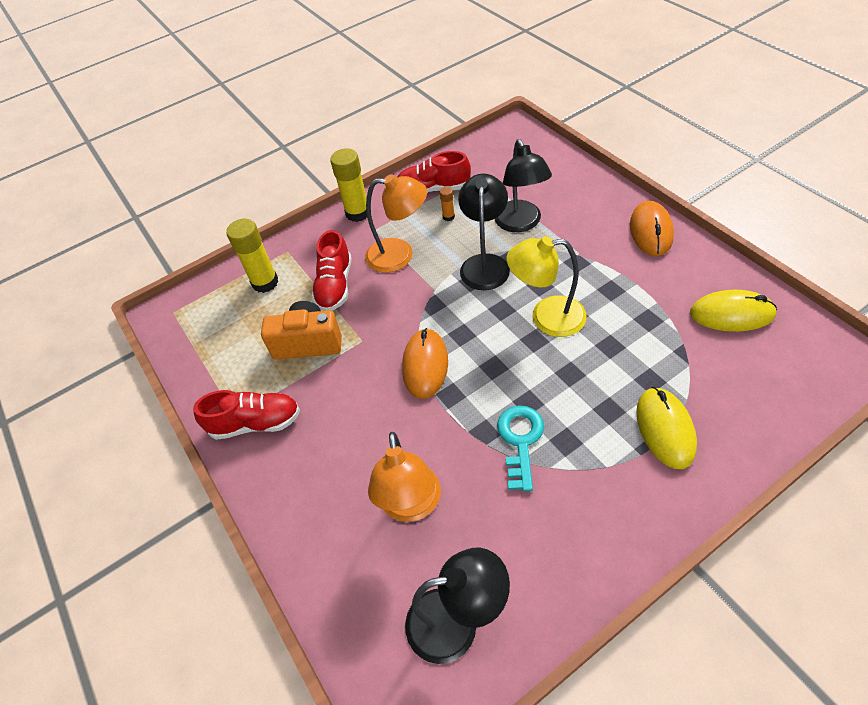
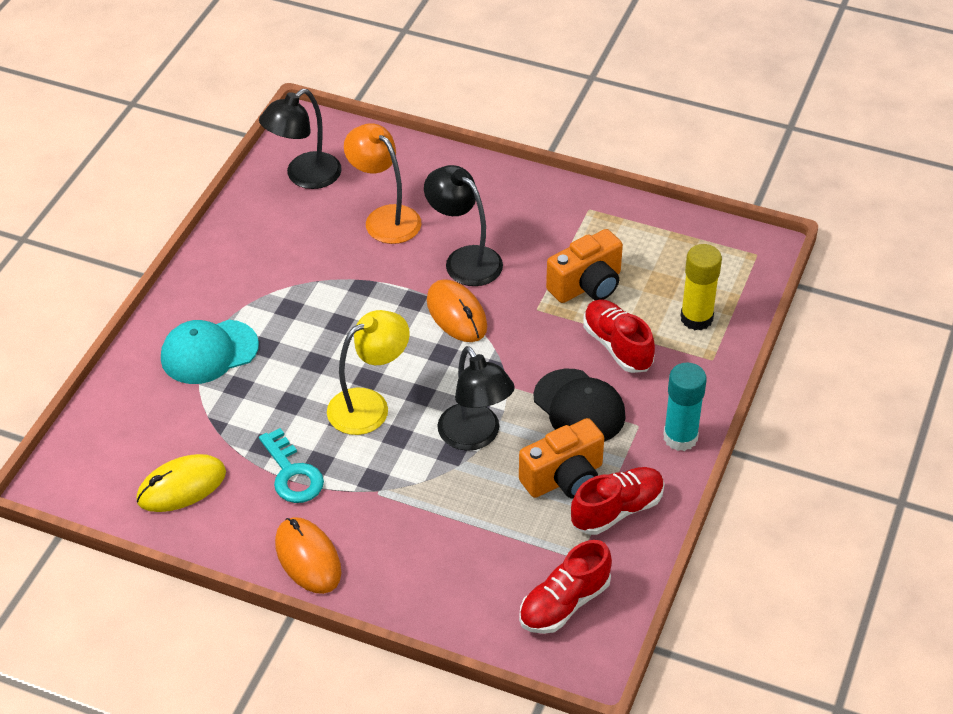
camera: 140 degrees right, 5 degrees down
(255, 423) = (565, 212): red shoe -> red shoe (564, 603)
(358, 213) = (680, 437): yellow glue stick -> turquoise glue stick
(399, 255) = (579, 407): orange lamp -> black cap
(448, 217) = (564, 478): orange glue stick -> orange camera
(520, 223) = (470, 505): black lamp -> black lamp (464, 260)
(520, 441) = (328, 293): turquoise key -> turquoise key (292, 473)
(665, 429) = (209, 352): yellow mouse -> turquoise cap

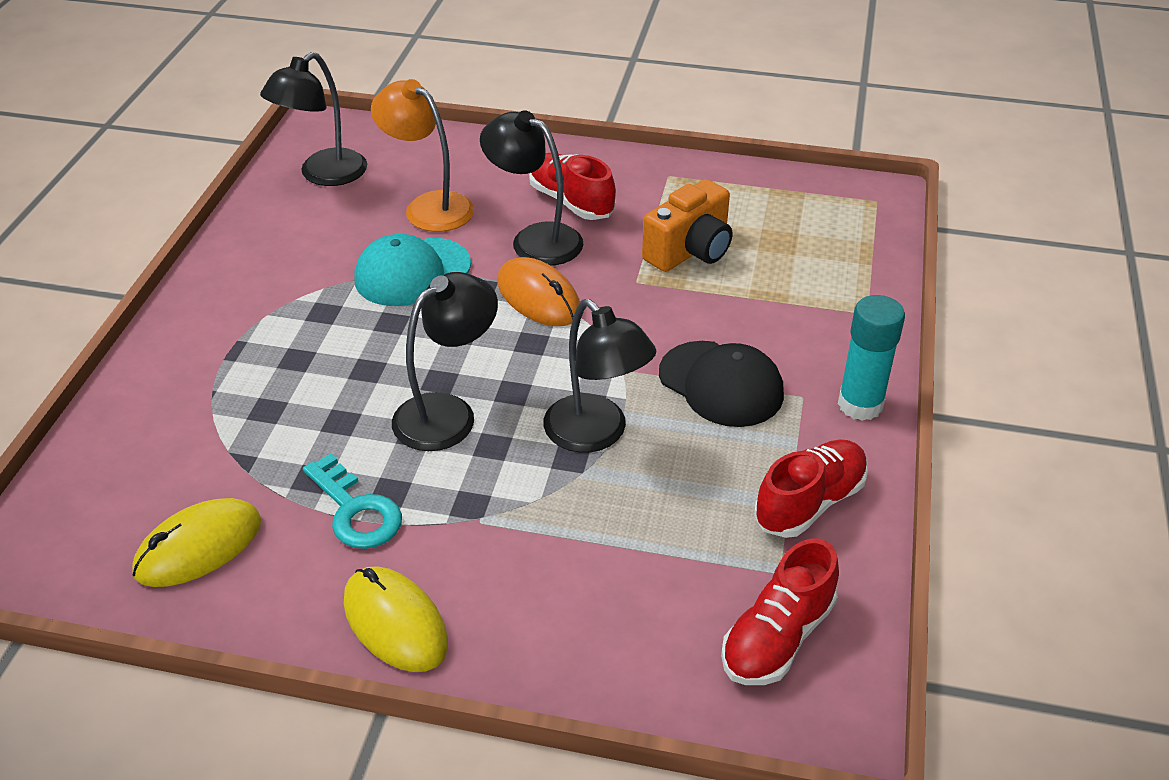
camera: 10 degrees left, 5 degrees down
(209, 352) = (223, 374): turquoise cap -> turquoise cap (412, 272)
(308, 558) = (395, 623): orange mouse -> yellow mouse
(369, 405) = (448, 413): yellow lamp -> black lamp
(564, 478) = (727, 471): orange camera -> none
(617, 346) = (747, 311): red shoe -> red shoe (571, 202)
(696, 318) = (831, 272): yellow glue stick -> none

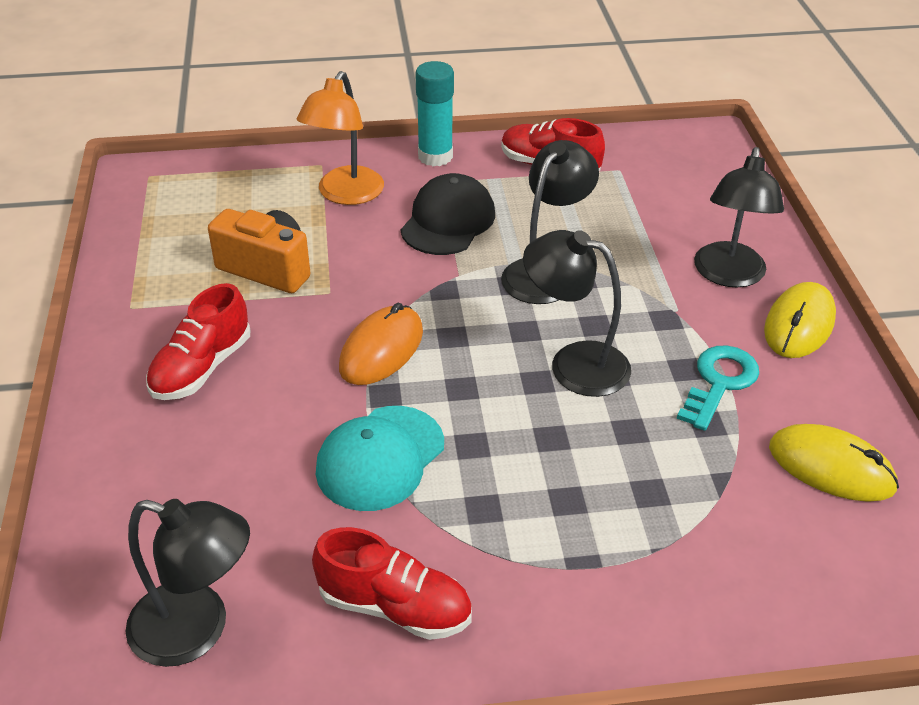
camera: 110 degrees left, 0 degrees up
(412, 272) = (380, 458): turquoise cap -> turquoise cap turned 90 degrees clockwise
(428, 206) = (244, 487): orange lamp -> orange lamp (345, 194)
(535, 239) = (283, 378): black lamp -> black lamp (728, 275)
(777, 637) = (671, 164): red shoe -> red shoe (394, 607)

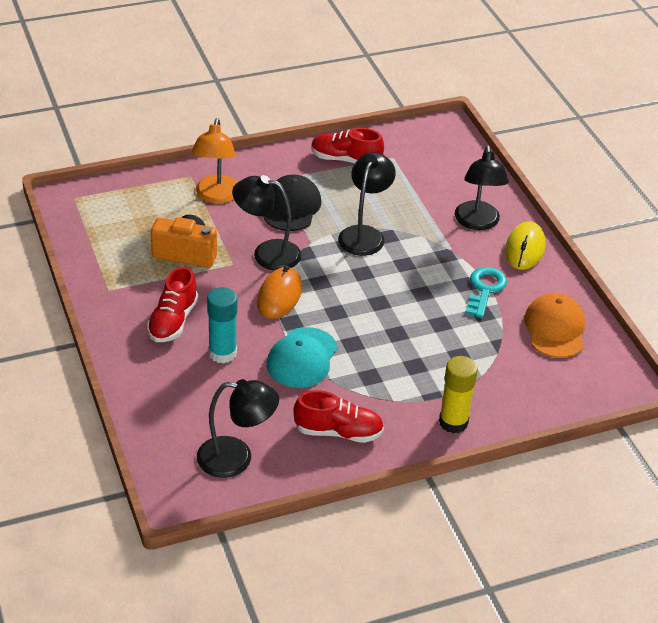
camera: 15 degrees left, 0 degrees up
(435, 156) = (267, 161): turquoise glue stick -> turquoise glue stick (222, 353)
(574, 363) = (398, 289): black lamp -> black lamp (267, 253)
(609, 621) = (453, 422): none -> yellow glue stick
(831, 467) = (555, 328): yellow mouse -> orange cap

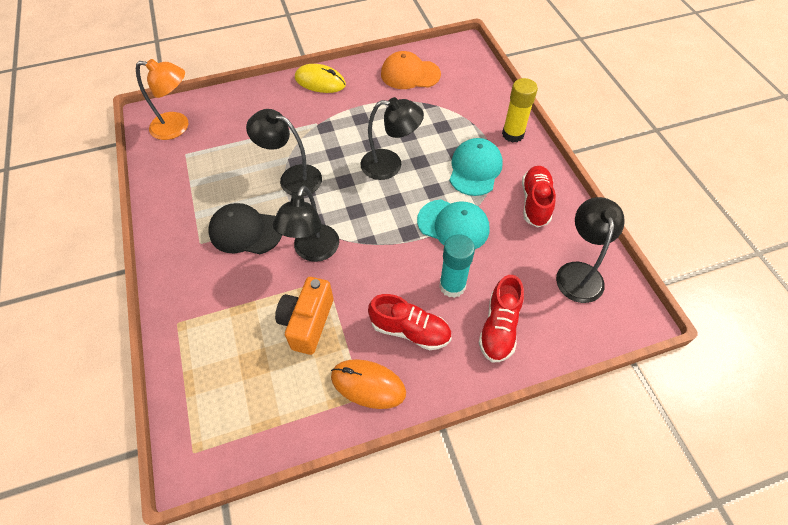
camera: 85 degrees left, 15 degrees up
(216, 196) = (217, 297): orange lamp -> orange lamp (177, 127)
(279, 296) = (373, 241): orange mouse -> orange mouse (368, 385)
(345, 159) = (180, 188): red shoe -> red shoe (499, 327)
(389, 381) = (475, 169): none -> turquoise cap
(477, 222) = (285, 105): black lamp -> black lamp (390, 165)
(485, 289) = (367, 107): turquoise key -> none

